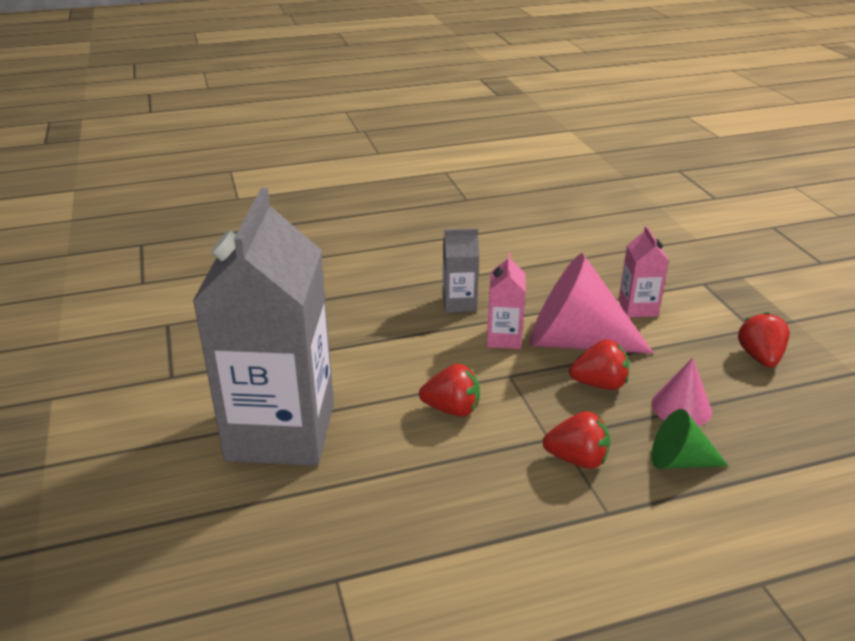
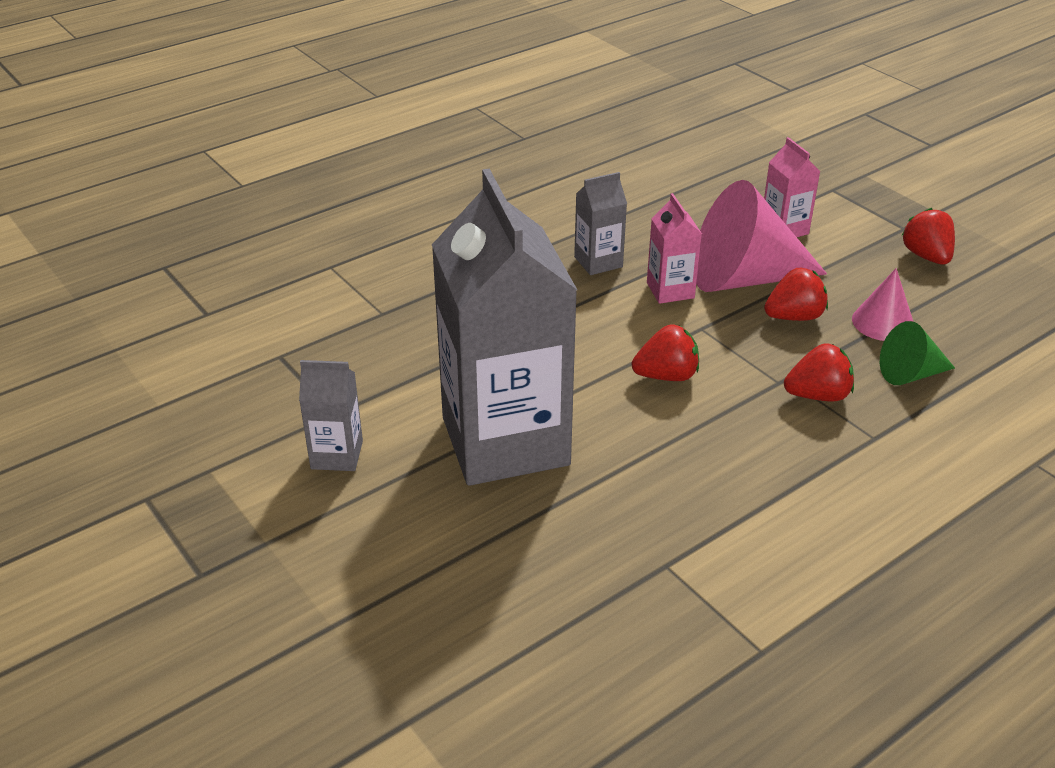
camera: 20 degrees left, 5 degrees up
(147, 410) = (337, 455): none -> grey carton

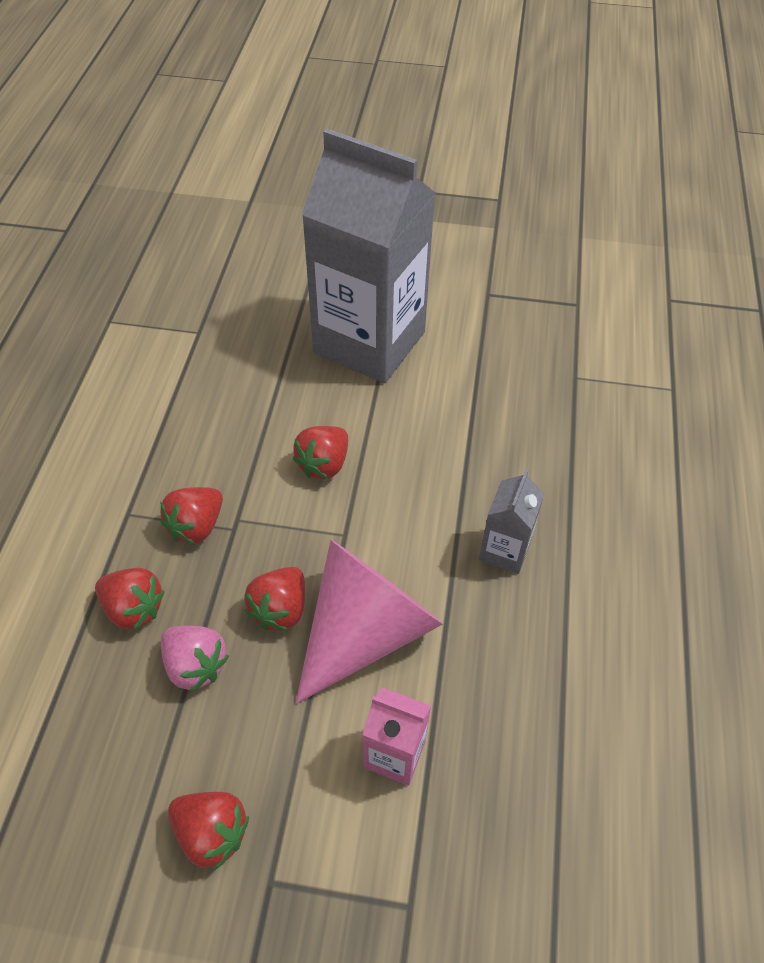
camera: 135 degrees right, 15 degrees up
(337, 455) = (447, 274): grey carton -> none
(670, 290) = (411, 561): pink carton -> none
(883, 322) = (195, 665): pink cone -> pink strawberry
(910, 374) = (134, 608): green cone -> red strawberry

